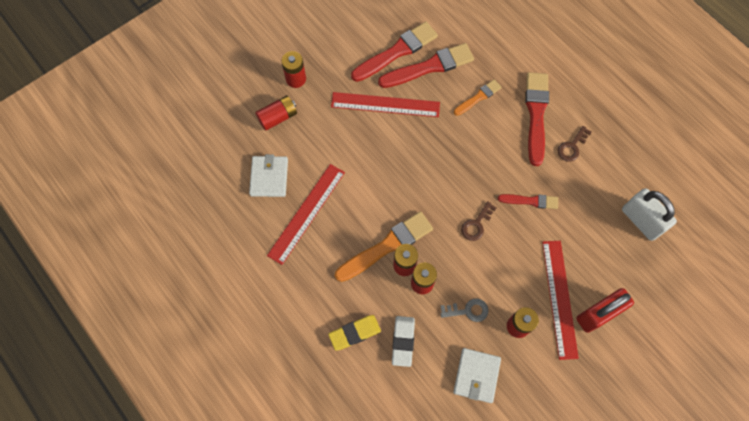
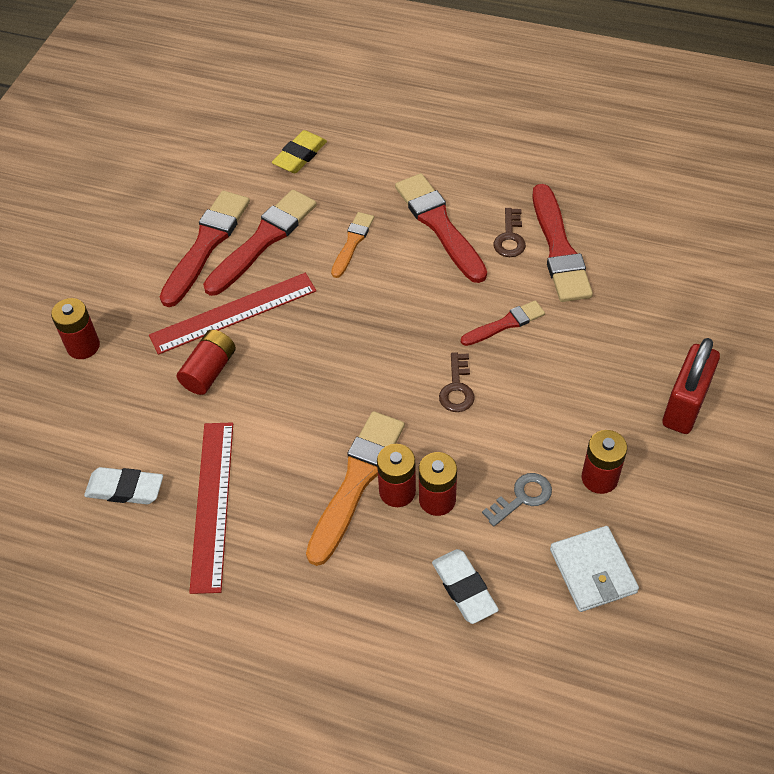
camera: 30 degrees left, 15 degrees down
(269, 177) = (125, 489): white wallet -> white eraser
(278, 117) = (88, 406): red battery -> red battery (209, 371)
(355, 333) = (389, 619): yellow eraser -> yellow eraser (300, 156)
(559, 298) = (625, 414): red ruler -> none
(596, 171) = (559, 249): none -> red brush
(641, 221) = (653, 274): white padlock -> none

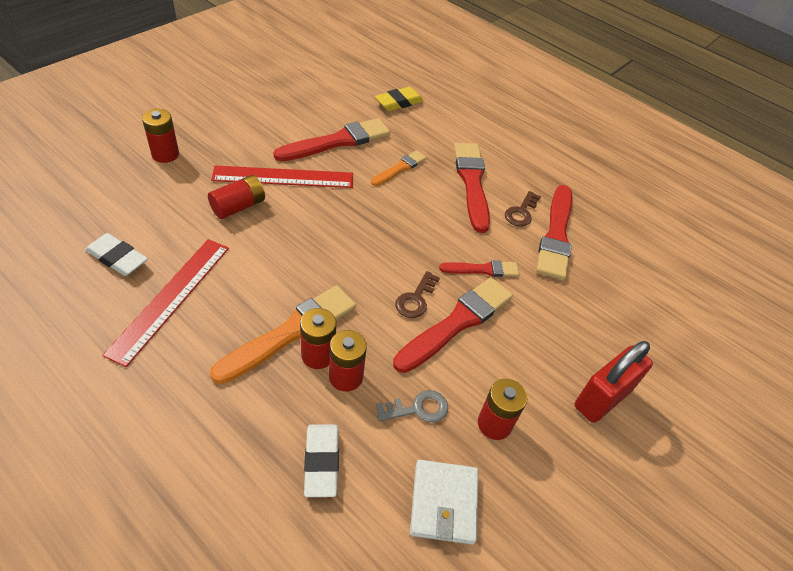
camera: 15 degrees right, 5 degrees down
(206, 244) = (296, 128): red brush -> red brush (457, 323)

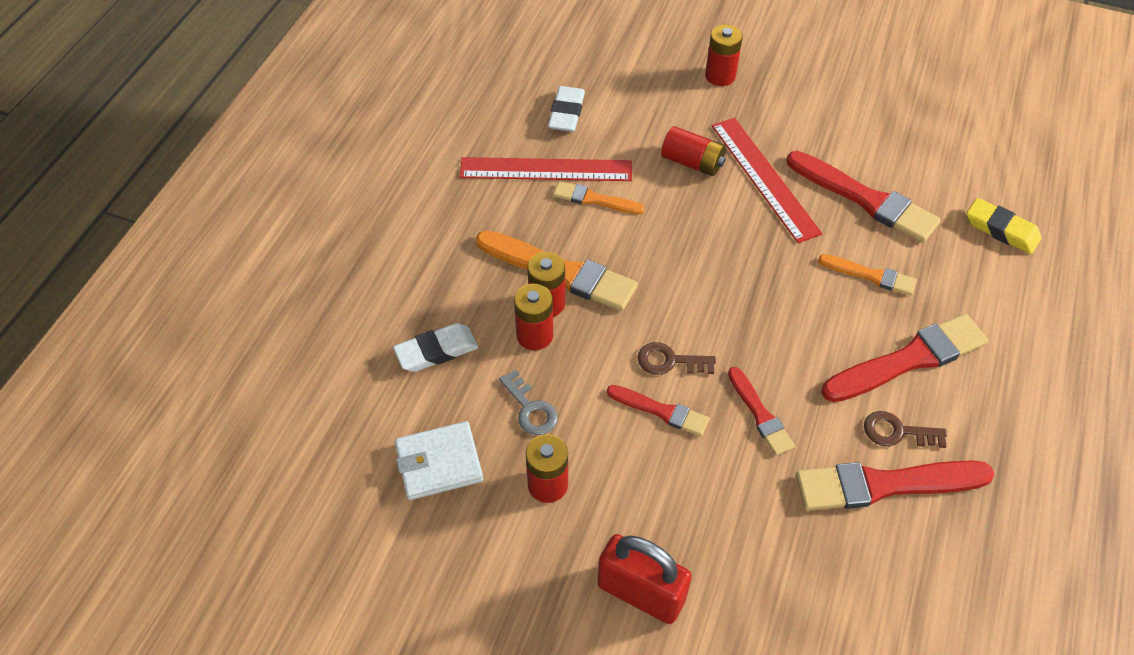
camera: 75 degrees right, 5 degrees up
(230, 279) = (594, 199): none -> orange brush
(457, 323) = (661, 411): red brush -> red brush, size x0.56

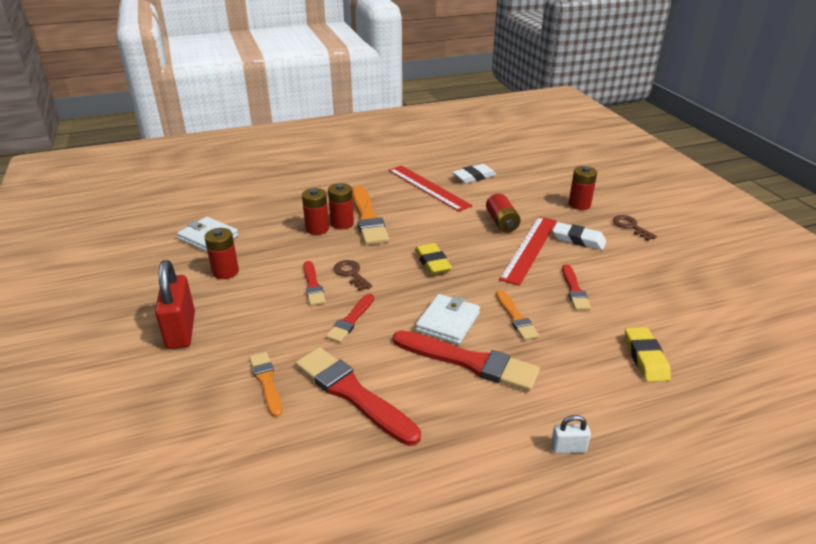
camera: 50 degrees right, 20 degrees down
(436, 351) = (275, 209): white eraser -> white eraser (578, 240)
(530, 409) = (269, 247): grey key -> none
(594, 199) = (429, 207): orange brush -> orange brush (266, 381)
(714, 275) = (432, 262): none -> yellow eraser
(833, 333) = (448, 322): none -> white wallet
(865, 199) = (574, 290): red brush -> red brush, size x0.56
(897, 432) = (402, 381): brown key -> brown key (630, 227)
(1070, 370) = (568, 448): none -> white padlock

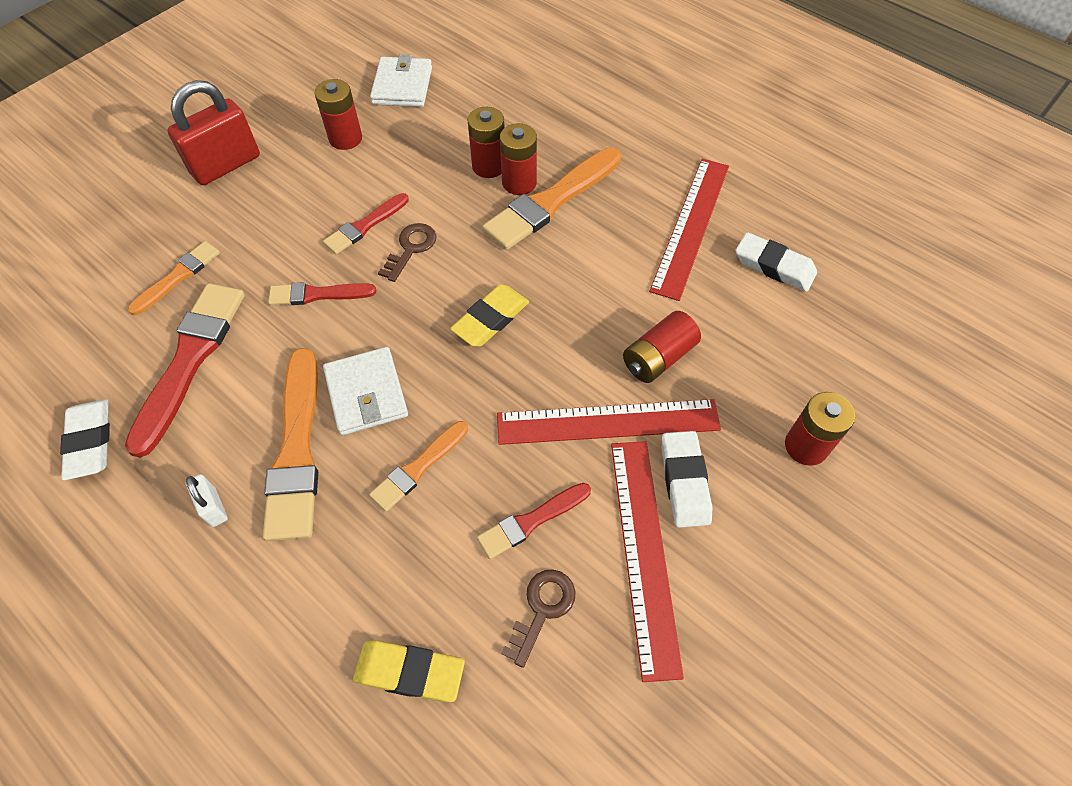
camera: 60 degrees right, 25 degrees up
(384, 467) = (90, 442): none -> white eraser
(448, 322) = (366, 393): white wallet -> white wallet turned 75 degrees clockwise
(469, 362) = (296, 450): red brush -> orange brush
(568, 448) = (181, 621): white padlock -> white padlock (213, 507)
(611, 263) = (644, 552): none -> red ruler
(630, 227) = (791, 551): brown key -> brown key (542, 609)
(645, 358) = (410, 672): yellow eraser -> yellow eraser turned 45 degrees clockwise

